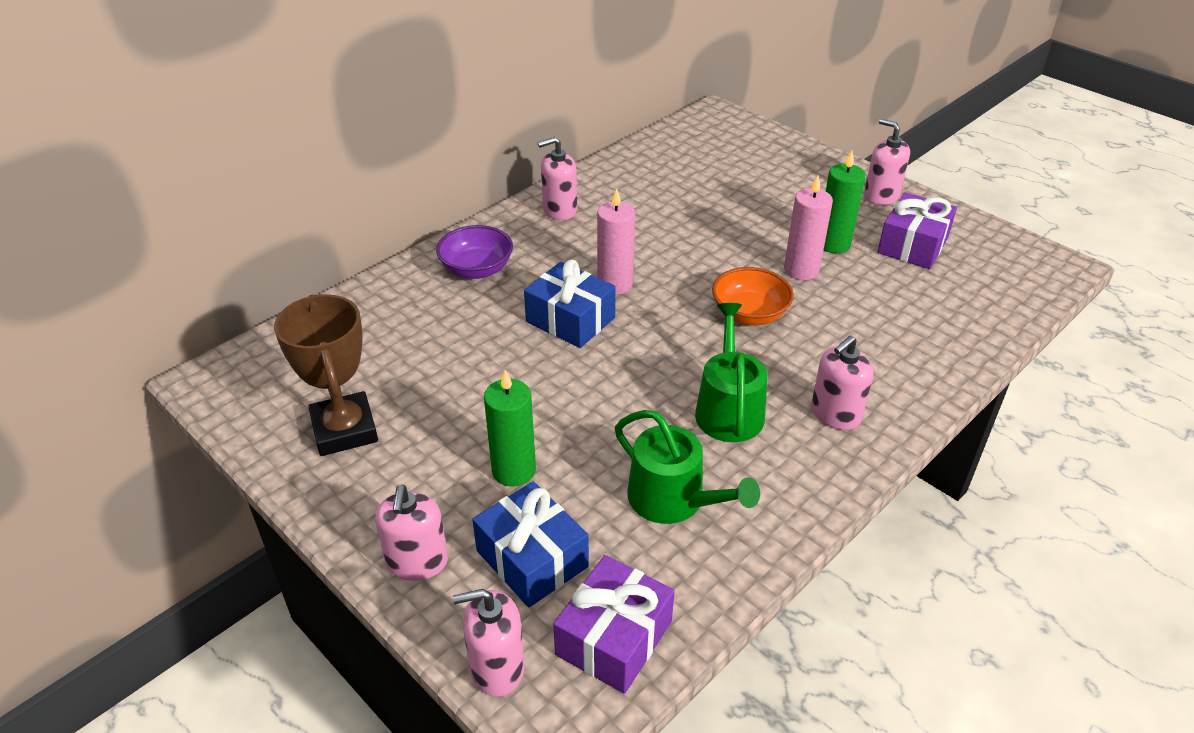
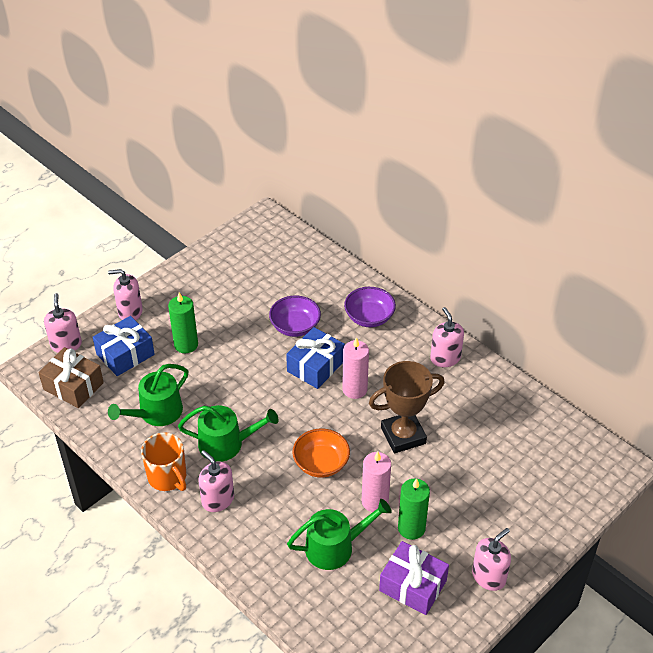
camera: 90 degrees right, 5 degrees up
(345, 430) = (223, 275): brown trophy -> brown trophy (403, 435)
(486, 341) = (295, 326): none -> purple bowl
(614, 638) = (73, 386): purple gift -> brown gift
(806, 475) = (168, 477): none -> orange mug
(880, 302) = (335, 547): none -> green watering can

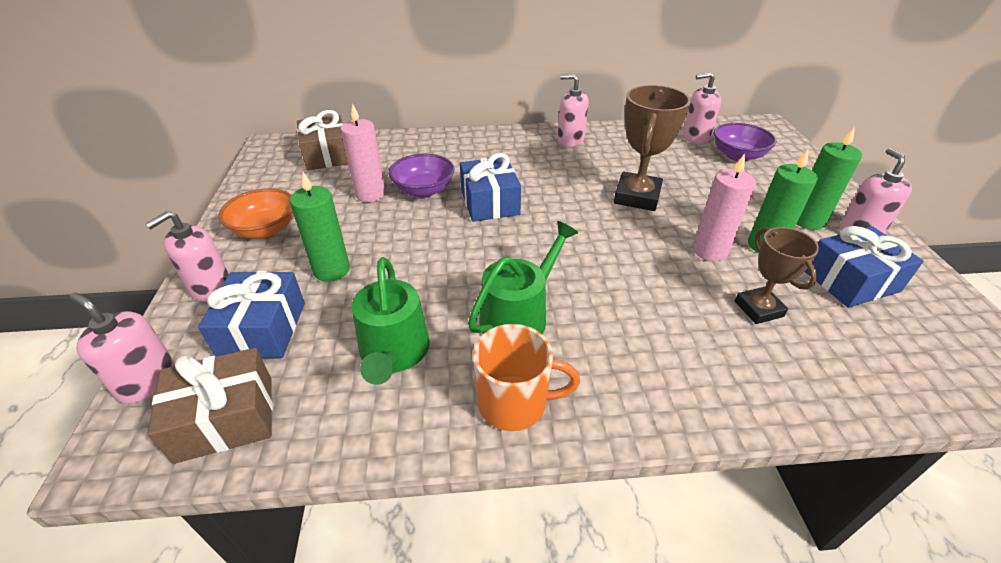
camera: 50 degrees left, 5 degrees down
(218, 500) = (602, 372): pink soap dispenser -> pink soap dispenser (695, 137)
(282, 252) = (327, 155): none -> brown gift
(321, 463) = (623, 260): orange bowl -> orange bowl (265, 229)
(335, 547) = (758, 309): green watering can -> brown trophy
(354, 389) = (548, 195): pink candle -> pink candle (370, 194)
(369, 317) = (474, 151): purple bowl -> purple bowl (737, 155)
(413, 585) = (851, 281): purple gift -> blue gift
(471, 542) = (807, 221): none -> green candle

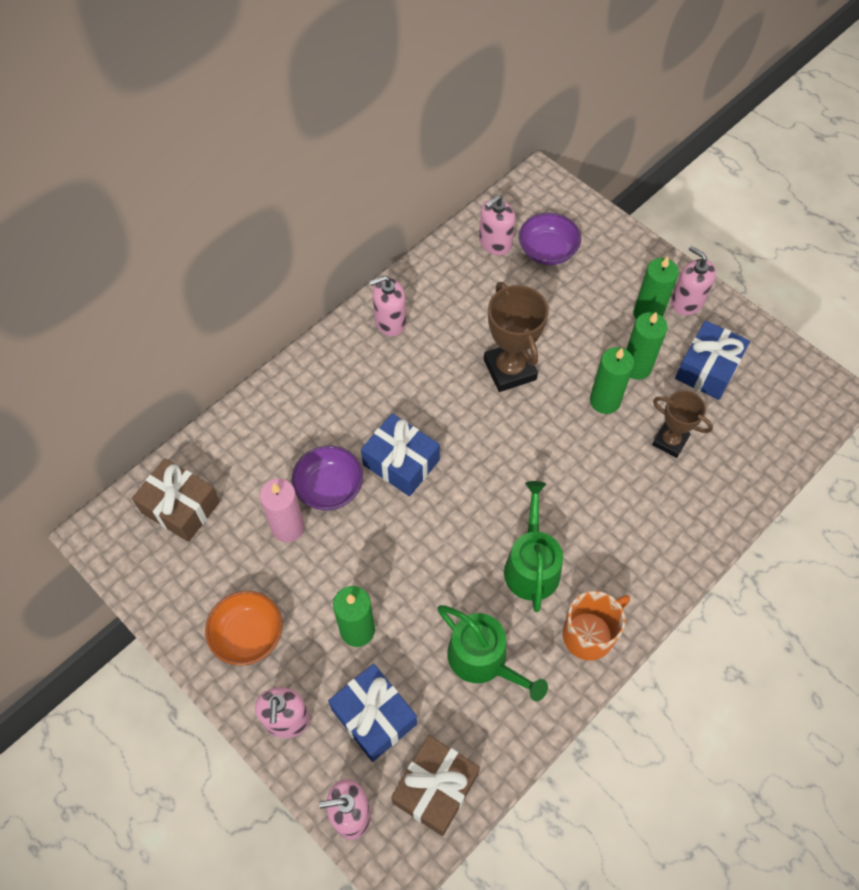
camera: 40 degrees left, 20 degrees up
(710, 251) = (605, 401): pink candle -> green candle

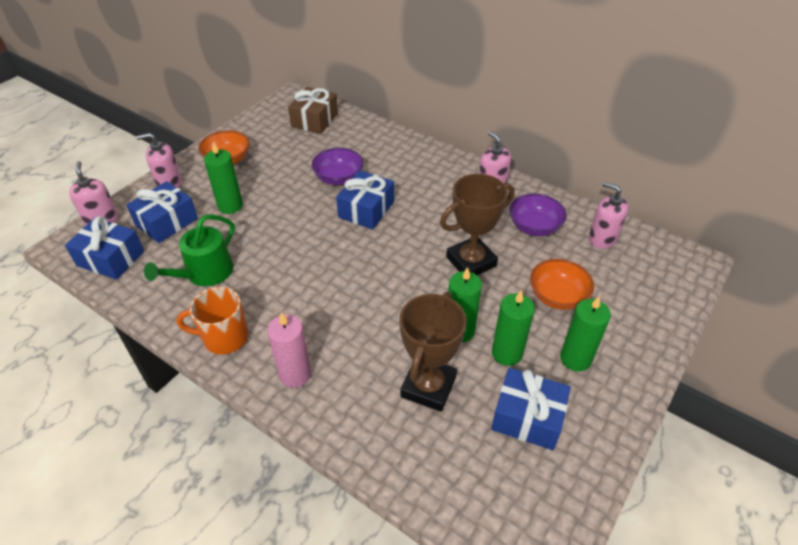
camera: 80 degrees right, 15 degrees down
(288, 527) = (305, 164): pink candle -> pink candle (295, 374)
(435, 788) = (111, 258): brown gift -> blue gift
(531, 565) = (286, 294): green watering can -> none
(547, 251) = (613, 274): purple bowl -> purple bowl (534, 227)
(570, 306) = (557, 296): none -> orange bowl
(589, 634) = (224, 337): orange mug -> orange mug turned 135 degrees clockwise
(670, 441) = (428, 387): brown trophy -> brown trophy, size x1.55
(687, 302) = (607, 393): pink soap dispenser -> none

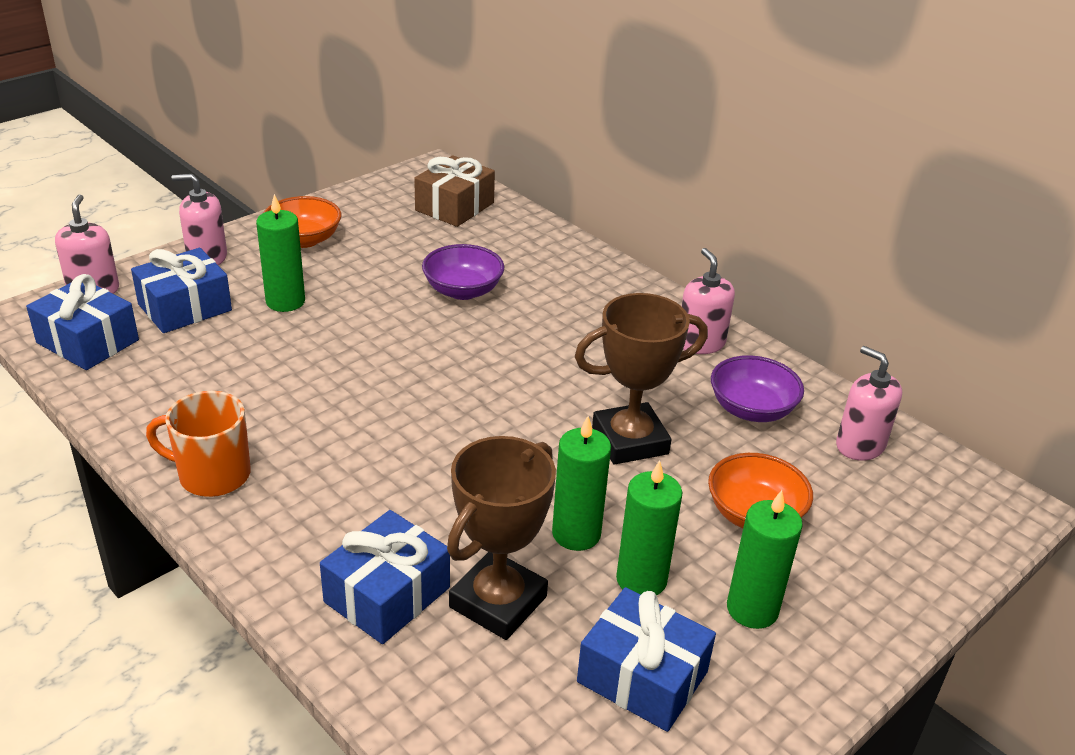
camera: 10 degrees right, 10 degrees down
(205, 273) = (215, 384): green watering can -> none
(295, 374) = (299, 545): pink candle -> none
(366, 209) = (490, 340): blue gift -> blue gift (387, 594)

